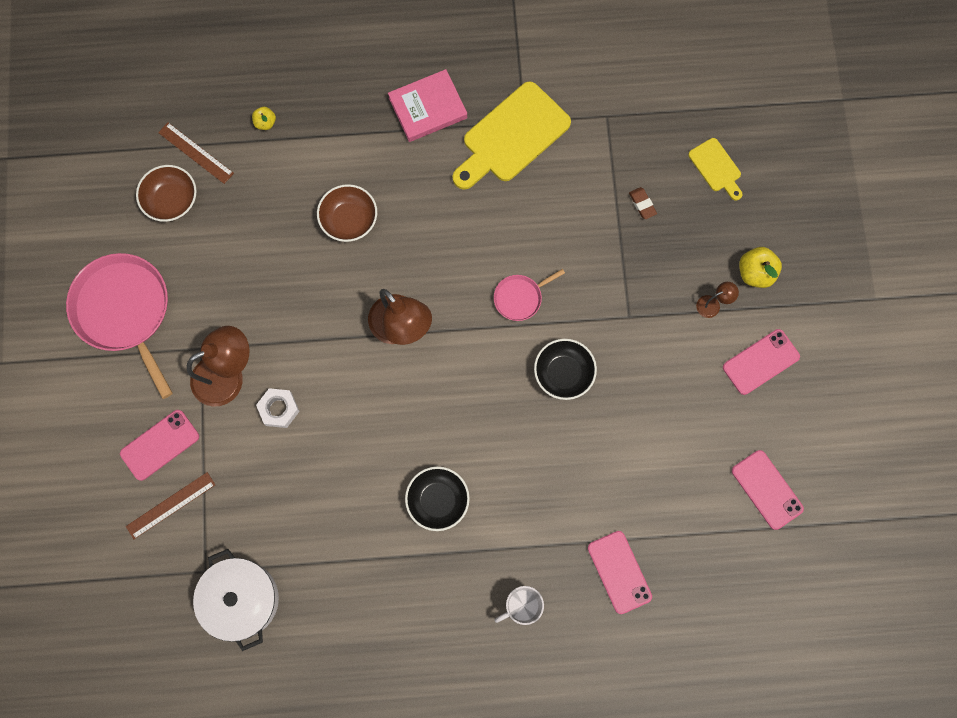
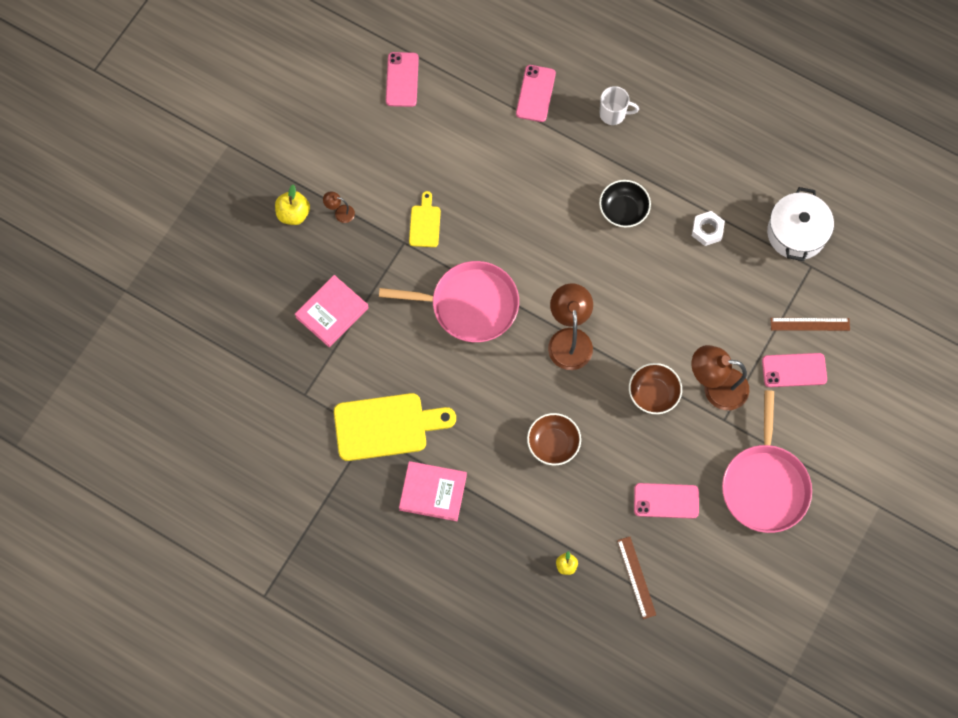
camera: 145 degrees left, 5 degrees down
(171, 200) = (678, 550): brown bowl -> brown bowl (653, 393)
(279, 409) = (694, 340): white nut -> white nut (707, 230)
(520, 298) = (469, 305): pink pan -> pink pan, size x2.09
(563, 373) = (478, 235): black bowl -> none
(642, 204) = (332, 312): brown eraser -> pink book
(716, 168) = (258, 303): yellow cutting board -> yellow cutting board (425, 223)
(761, 362) = (339, 156): pink phone -> pink phone (666, 500)

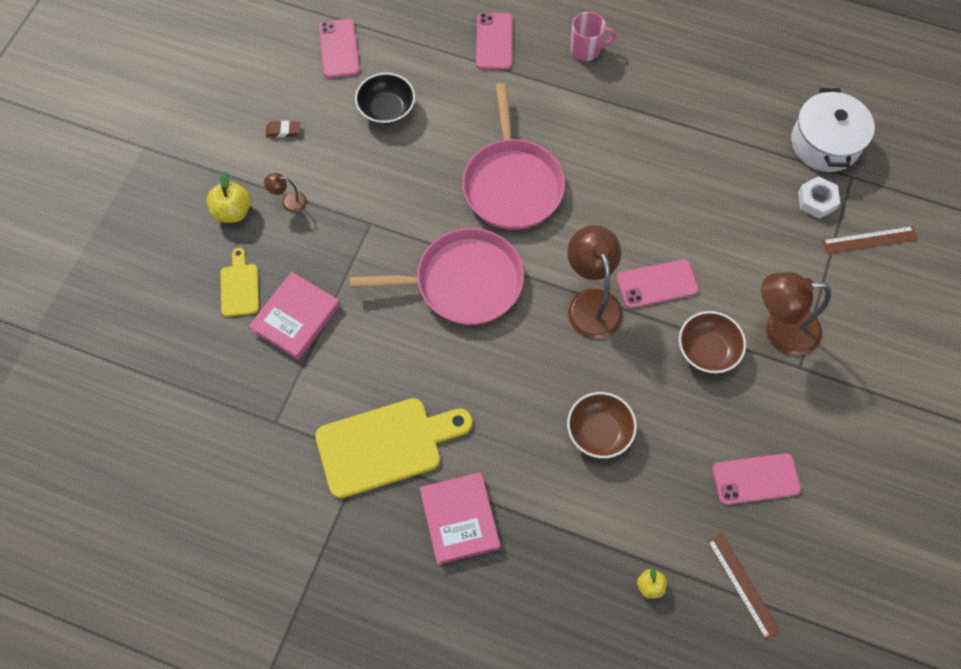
camera: 10 degrees left, 5 degrees down
(344, 148) = (283, 131): none -> brown eraser
(425, 223) = (392, 198): yellow cutting board -> yellow cutting board (239, 286)
(433, 492) = (459, 519): pink book -> pink book turned 75 degrees clockwise
(613, 114) = (586, 50): white mug -> pink mug
(623, 210) = (621, 149): black bowl -> black bowl (386, 109)
(707, 230) = (723, 155): white nut -> white nut (817, 200)
(765, 485) = (871, 438): pink pan -> pink pan (512, 184)
(794, 370) = (866, 295): pink phone -> pink phone (657, 284)

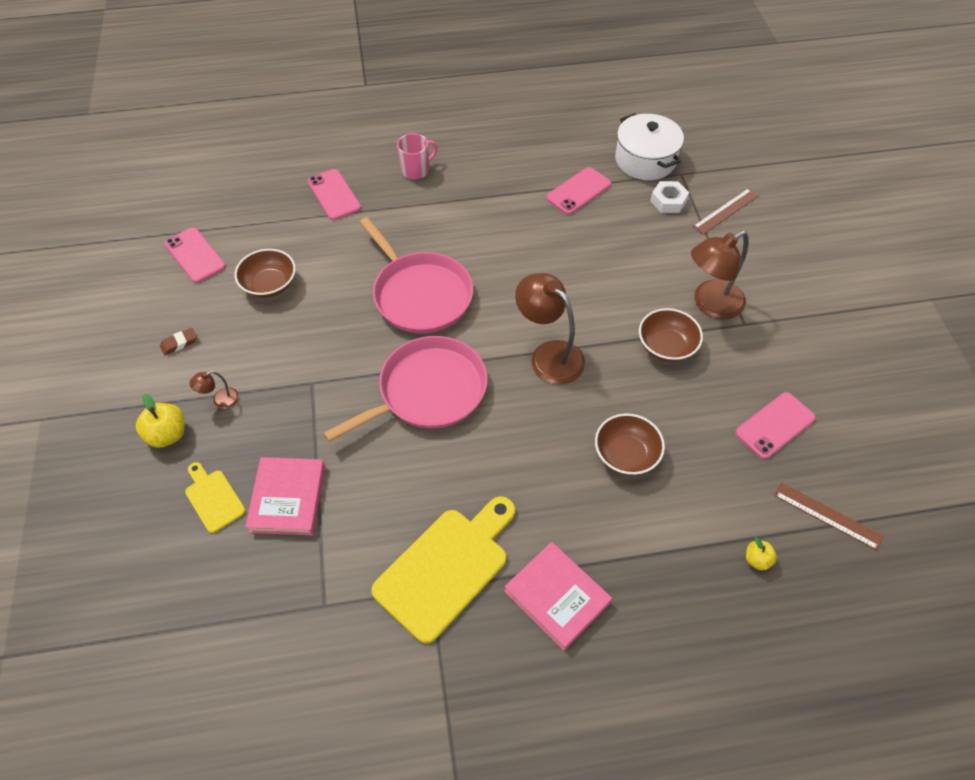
camera: 30 degrees left, 10 degrees down
(386, 109) = (269, 284): black bowl -> brown bowl
(657, 284) = (591, 315): pink phone -> pink phone (578, 191)

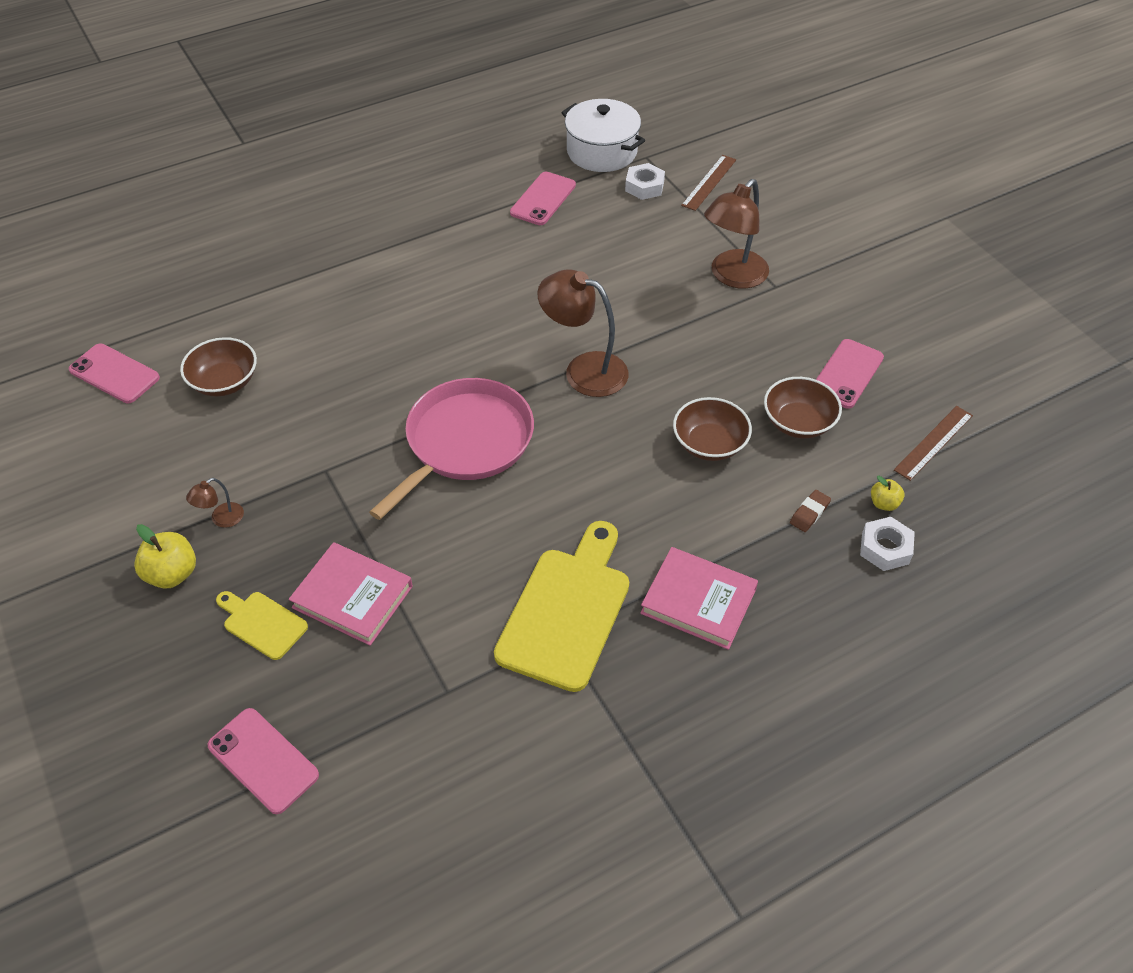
camera: 20 degrees left, 5 degrees down
(179, 343) = (140, 473): brown eraser -> brown eraser (809, 513)
(288, 498) = (352, 597): pink book -> pink book turned 45 degrees counterclockwise
(334, 195) = (259, 268): pink phone -> pink phone (263, 760)
(416, 170) = (347, 220): pink mug -> none
(420, 294) = (411, 346): pink pan -> none
(666, 346) = (705, 328): brown bowl -> brown bowl (798, 422)
(740, 603) = (885, 548): none -> white nut
(827, 515) = (933, 442): brown ruler -> brown ruler turned 60 degrees counterclockwise

